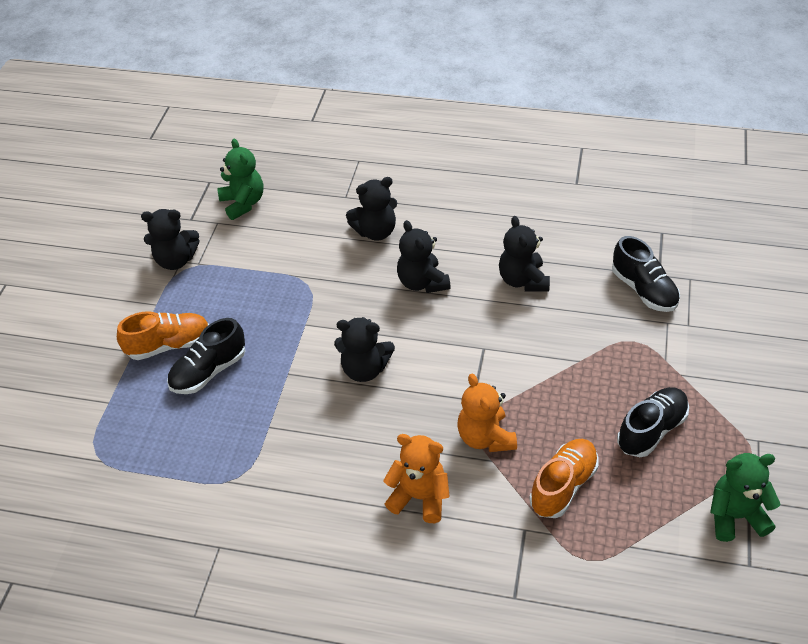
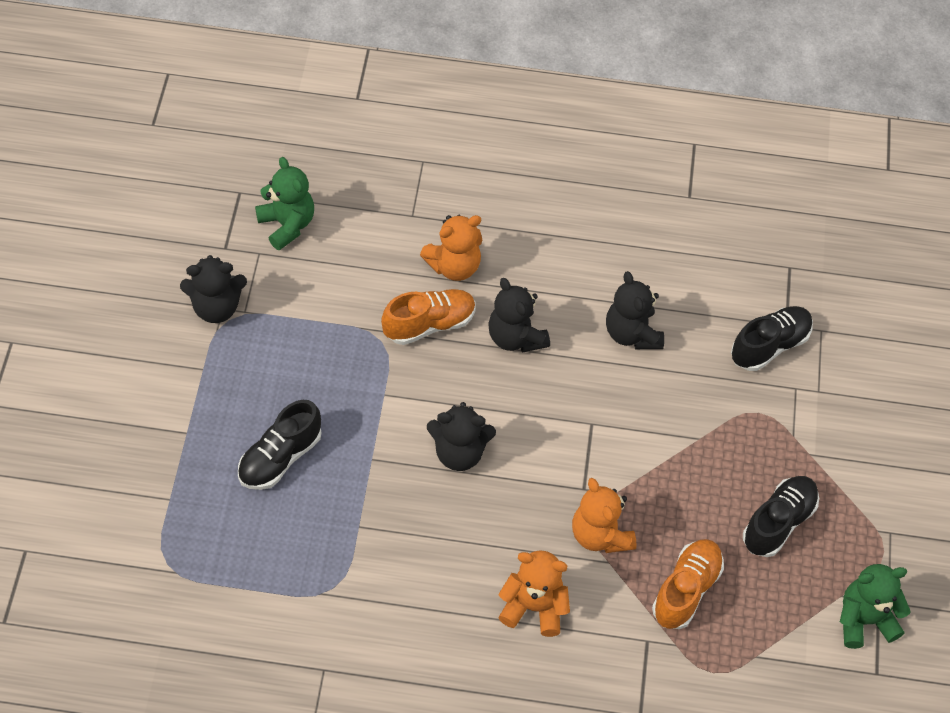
camera: 10 degrees left, 10 degrees up
(169, 345) = (227, 424): orange shoe -> orange shoe (429, 324)
(375, 231) = (454, 266): black teddy bear -> orange teddy bear
(644, 290) = (769, 346): black shoe -> black shoe turned 90 degrees counterclockwise

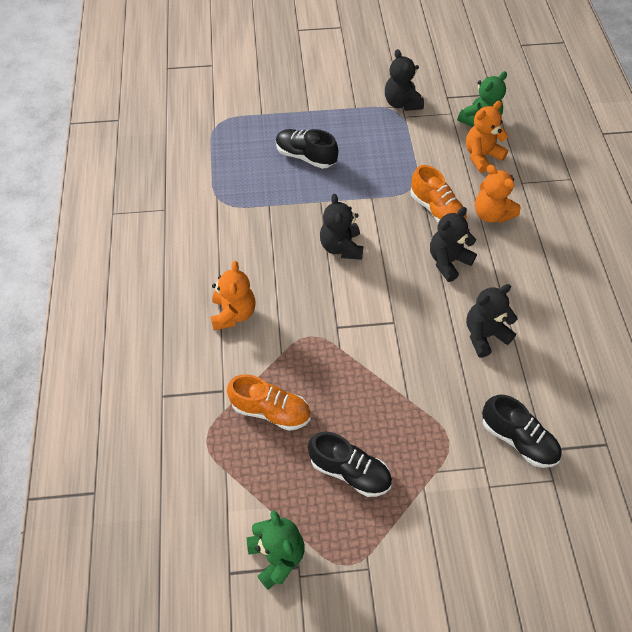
camera: 80 degrees right, 0 degrees up
(600, 535) = (302, 344): orange teddy bear -> orange teddy bear (481, 156)

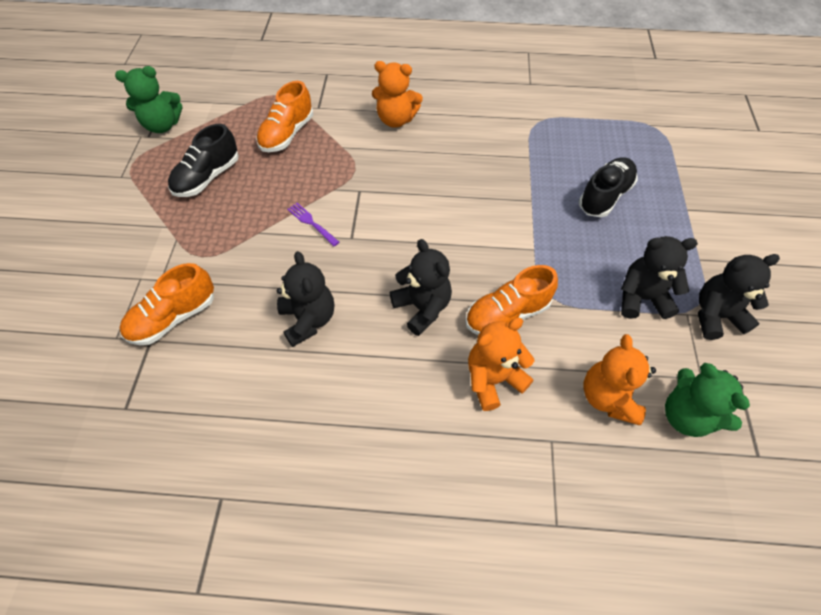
camera: 100 degrees right, 0 degrees up
(341, 247) = (461, 209): black teddy bear -> black teddy bear (641, 298)
(386, 356) = (312, 223): none -> purple fork
(481, 156) = (608, 397): orange teddy bear -> orange teddy bear turned 150 degrees counterclockwise
(518, 439) = (173, 317): black shoe -> orange shoe

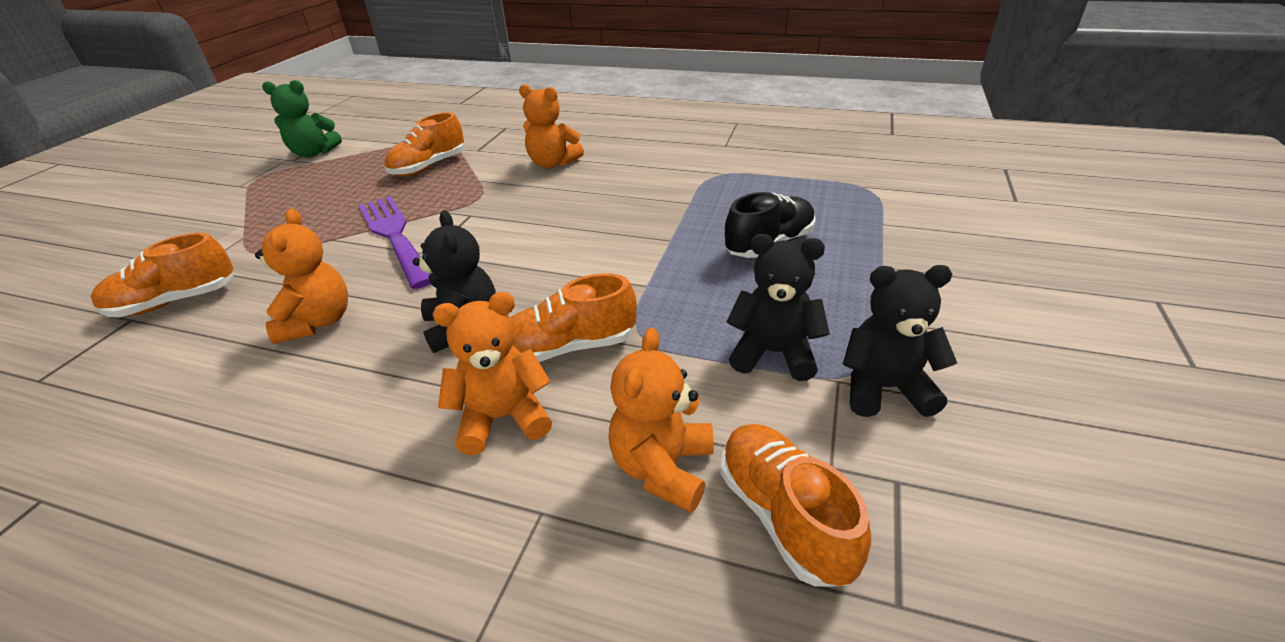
camera: 15 degrees right, 20 degrees down
(207, 177) = (320, 192): black shoe -> none
(308, 320) = (318, 322): black teddy bear -> orange teddy bear
(312, 223) = (395, 237): purple fork -> purple fork, size x2.26
(686, 415) = (783, 516): green teddy bear -> orange shoe

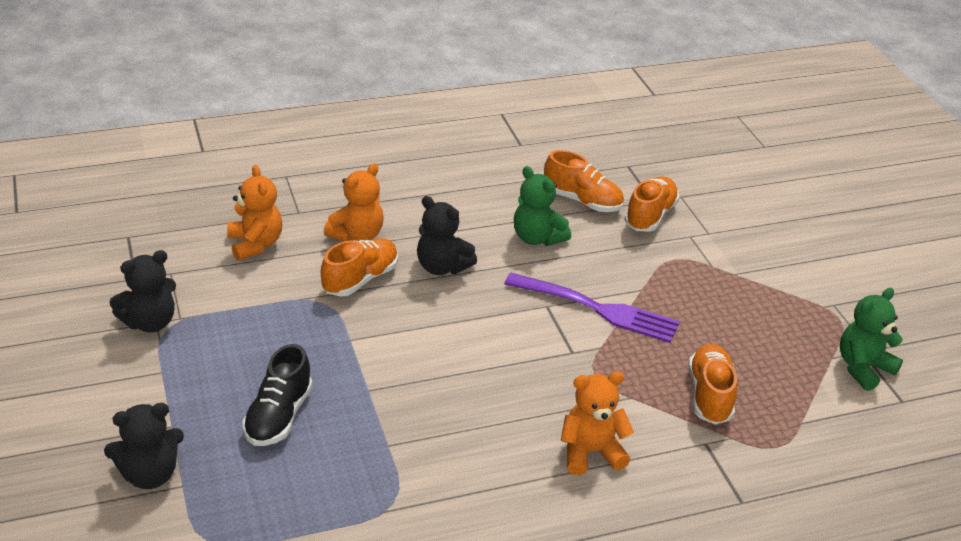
camera: 140 degrees right, 0 degrees up
(318, 322) = (537, 238): orange teddy bear -> green teddy bear
(773, 353) = (227, 320): black teddy bear -> black teddy bear (150, 475)
(783, 516) = (186, 247): orange shoe -> orange shoe (582, 201)

